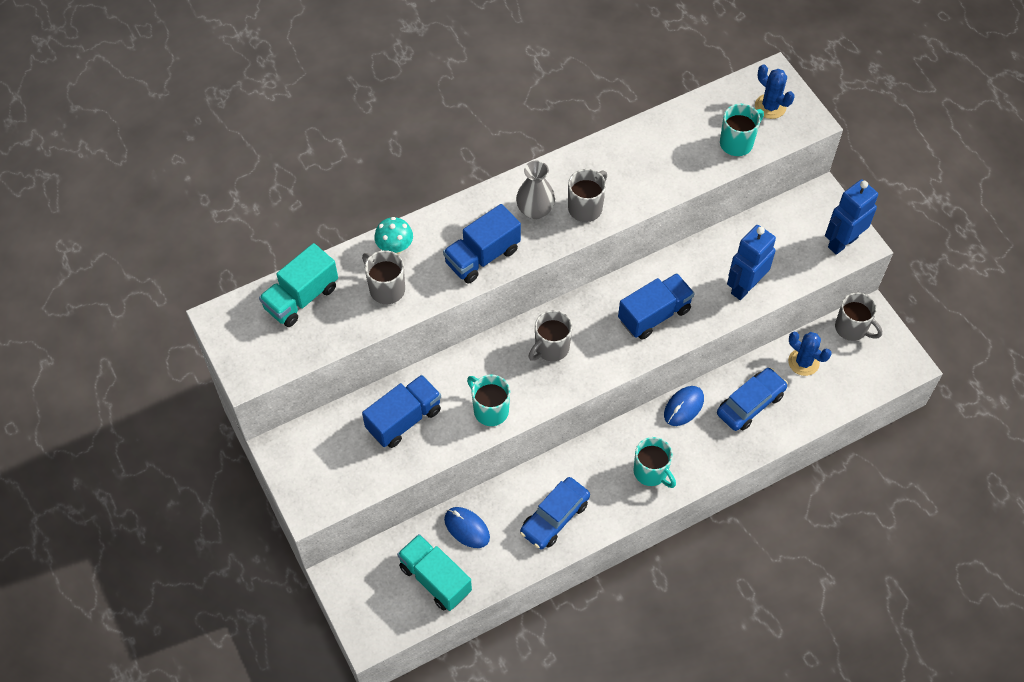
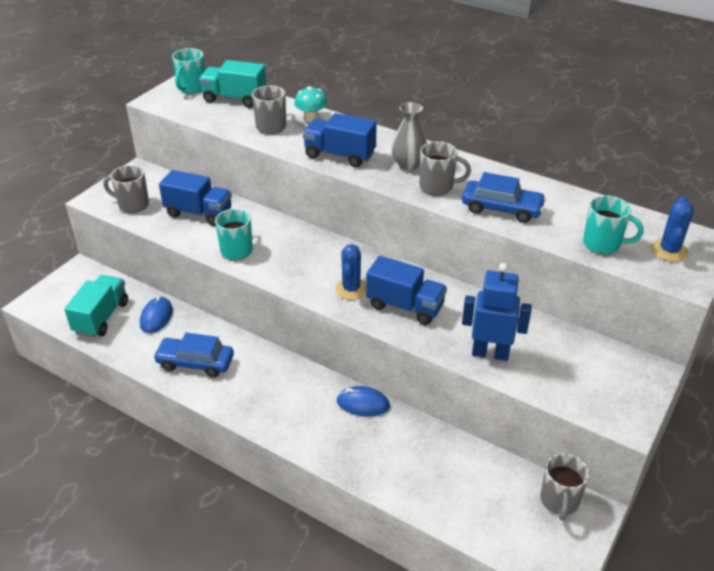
camera: 60 degrees right, 20 degrees down
(551, 348) = (320, 260): grey mug -> grey mug (132, 205)
(651, 472) = (279, 407): turquoise mug -> turquoise mug (191, 88)
(750, 404) = (403, 451): blue car -> blue car (501, 209)
(803, 362) = (484, 475): blue cactus -> blue cactus (351, 289)
(842, 242) = (614, 406): blue robot -> none

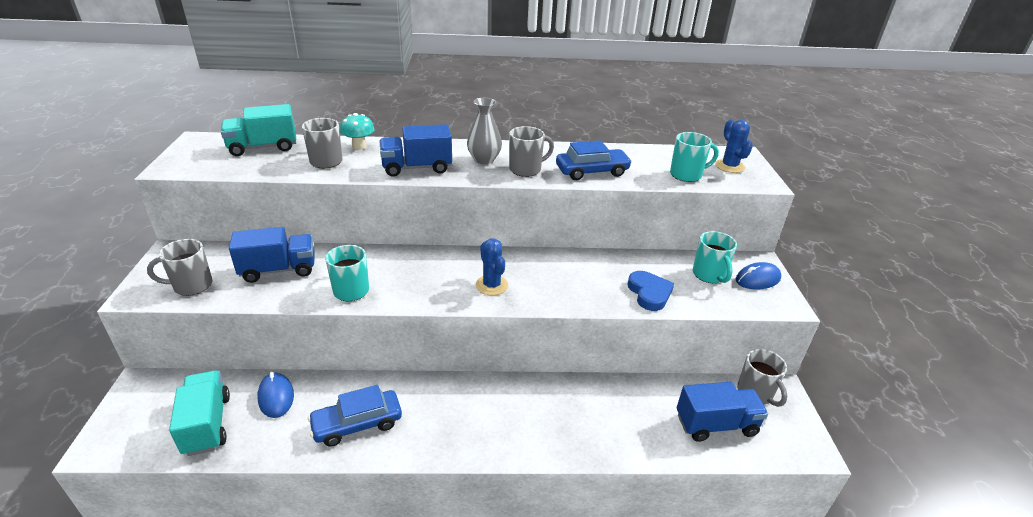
camera: 35 degrees left, 5 degrees down
(191, 88) = (204, 148): turquoise mug -> turquoise mug (709, 275)
(363, 404) = (547, 388): blue mouse -> blue mouse (757, 279)
(405, 306) = (550, 282): blue truck -> blue truck (716, 424)
(490, 353) = (649, 293): blue robot -> blue heart

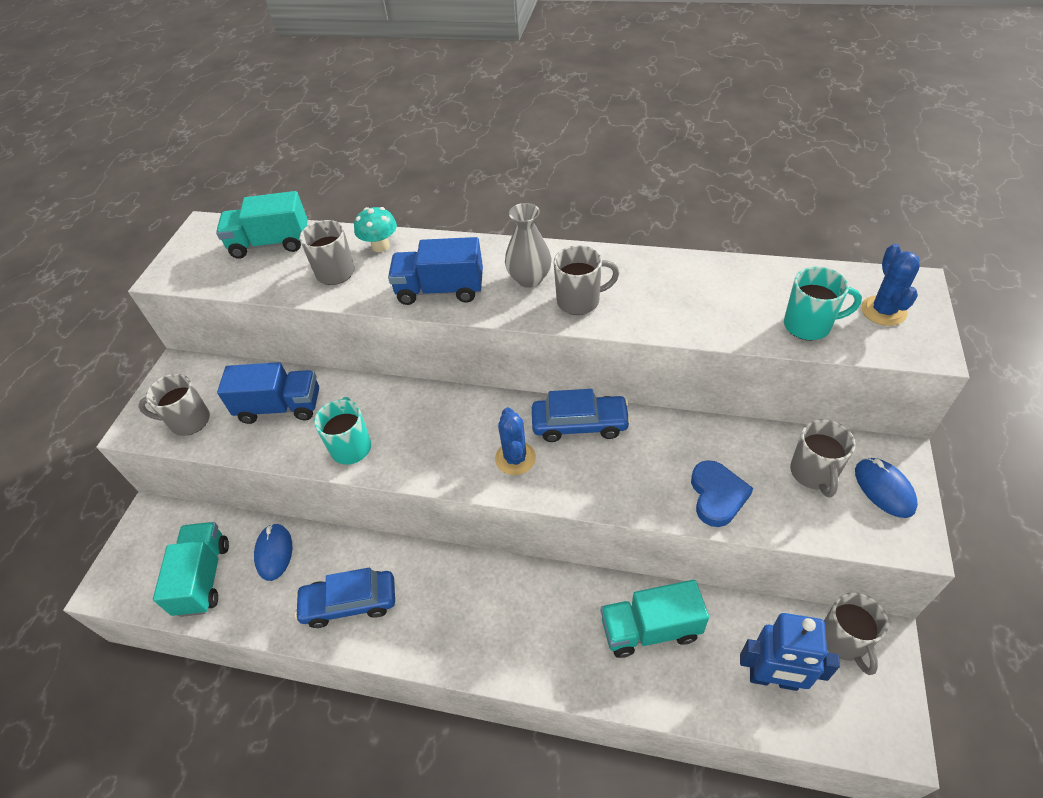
camera: 20 degrees right, 15 degrees up
(592, 171) = (670, 310): blue car -> blue car (580, 424)
(616, 406) = (650, 629): none -> turquoise truck
(709, 275) = (813, 473): turquoise mug -> grey mug
(716, 424) = (773, 679): blue truck -> blue robot
(757, 279) = (884, 489): blue mouse -> blue mouse turned 75 degrees clockwise

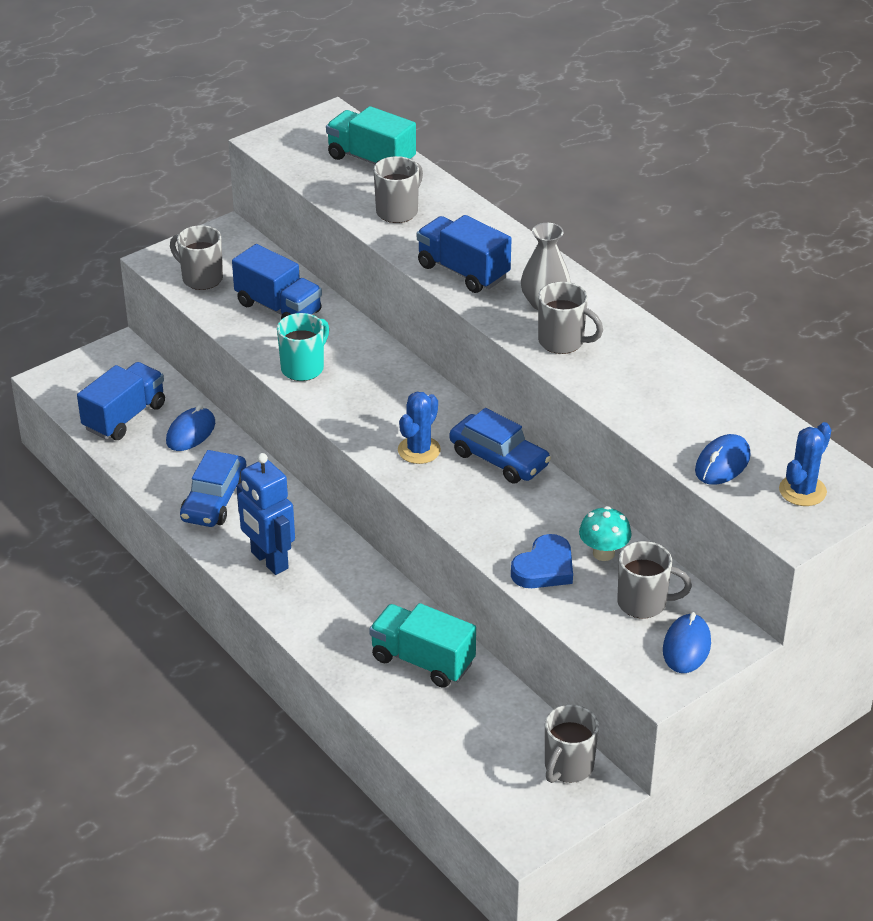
camera: 35 degrees right, 10 degrees down
(203, 577) = (124, 417): turquoise truck -> blue truck
(349, 603) = (214, 500): blue car -> blue car turned 105 degrees counterclockwise
(380, 246) = (456, 210): turquoise mushroom -> turquoise mushroom (603, 553)
(773, 679) = (478, 748): blue robot -> blue robot (269, 561)
(808, 325) = (722, 463): turquoise mug -> blue mouse
(813, 473) = (644, 603): grey mug -> grey mug turned 120 degrees counterclockwise

